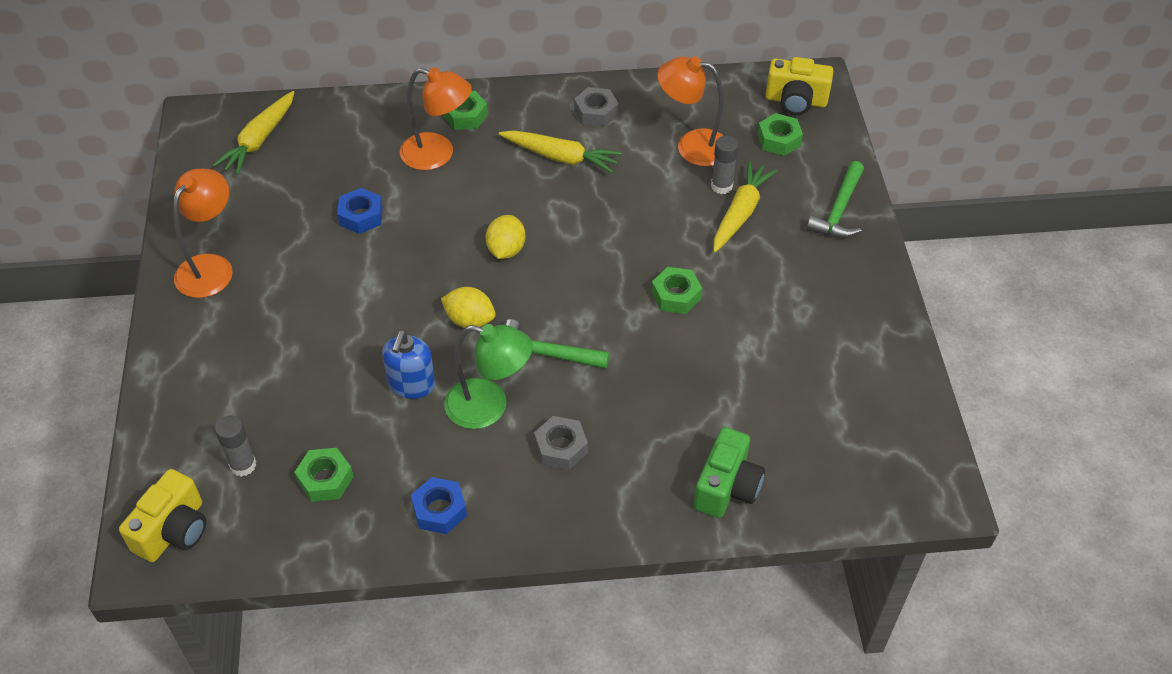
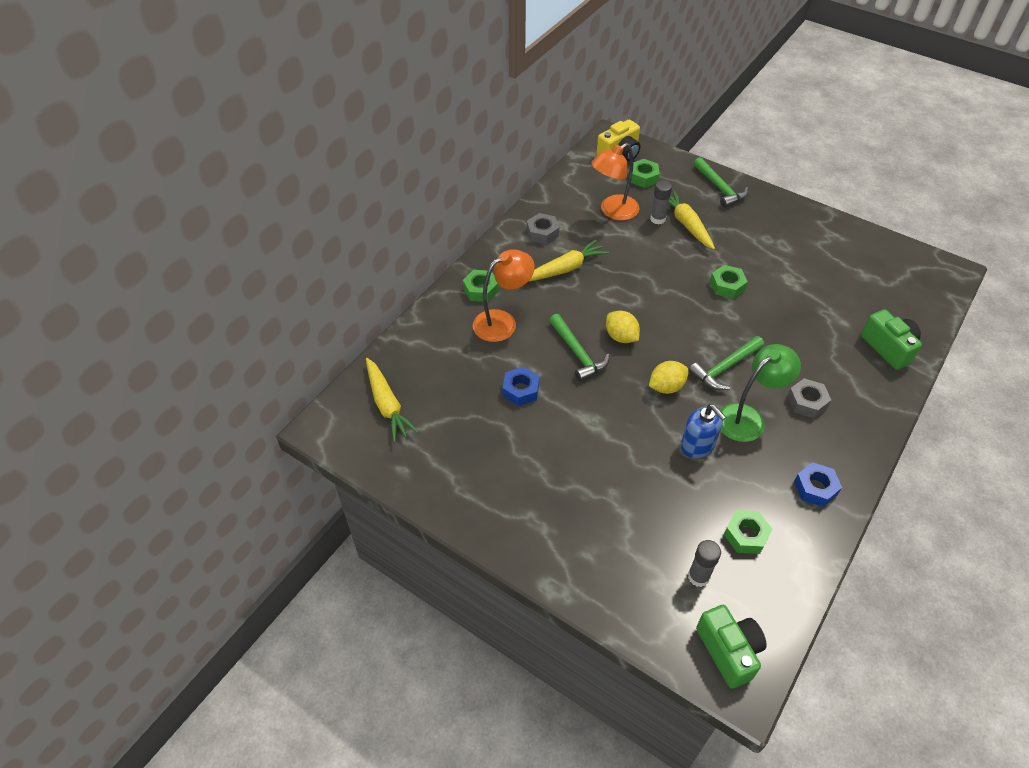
camera: 50 degrees left, 0 degrees up
(173, 530) = (729, 651): yellow camera -> green camera
(211, 267) = (489, 498): orange lamp -> none
(450, 230) = (578, 353): none -> green hammer

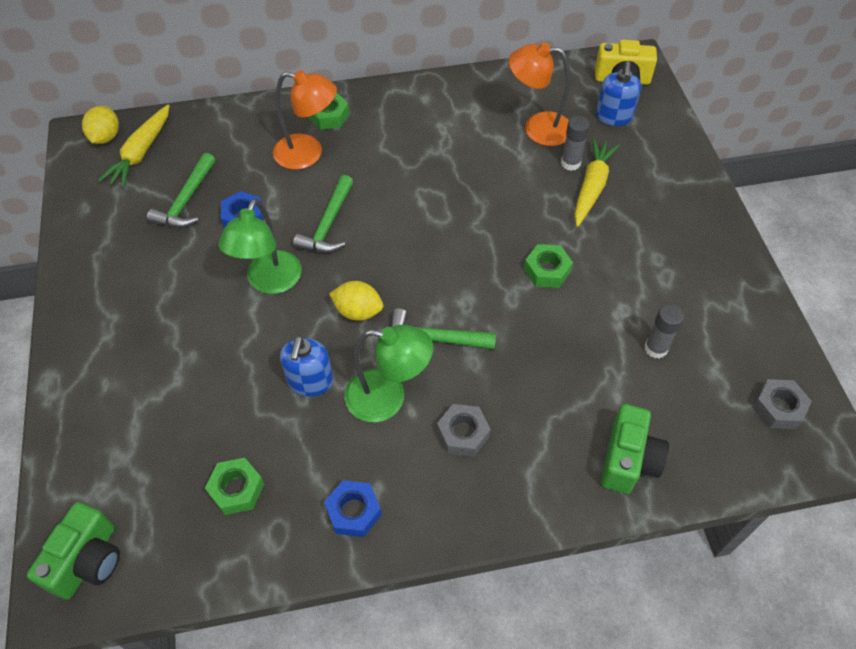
camera: 45 degrees right, 5 degrees up
(542, 233) = (446, 104): grey nut -> grey nut (778, 408)
(565, 269) = (421, 147): yellow carrot -> none
(594, 413) = (269, 282): none -> green lamp
(621, 337) = (383, 239): yellow lemon -> yellow lemon (106, 137)
(643, 177) = (613, 116): green nut -> blue soap dispenser
(698, 576) = (153, 482): grey glue stick -> grey glue stick (656, 348)
(720, 188) = (679, 177): green hammer -> green hammer (186, 201)

